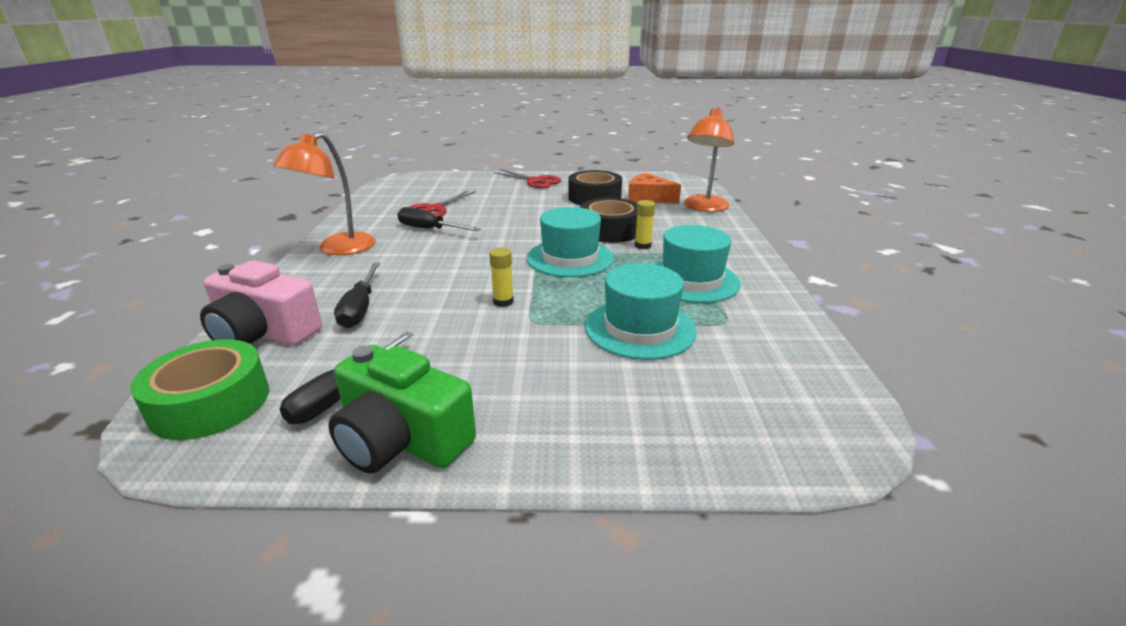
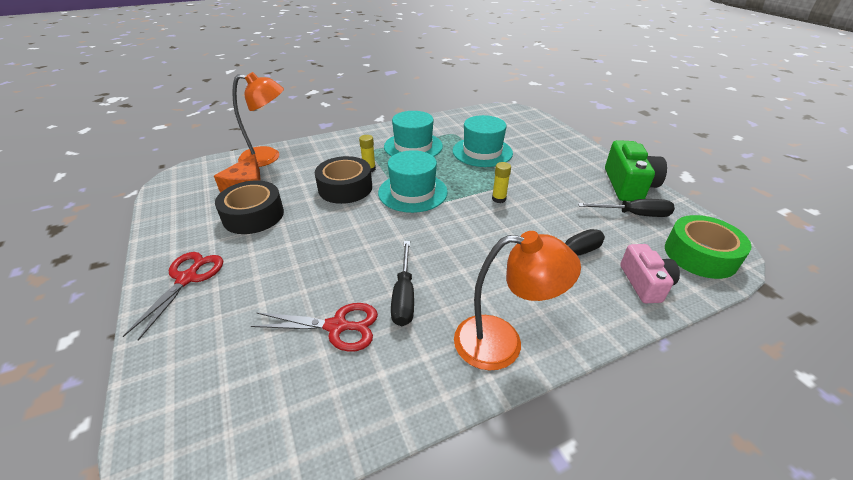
camera: 115 degrees left, 10 degrees up
(264, 333) = (645, 283): pink camera -> pink camera, size x0.66

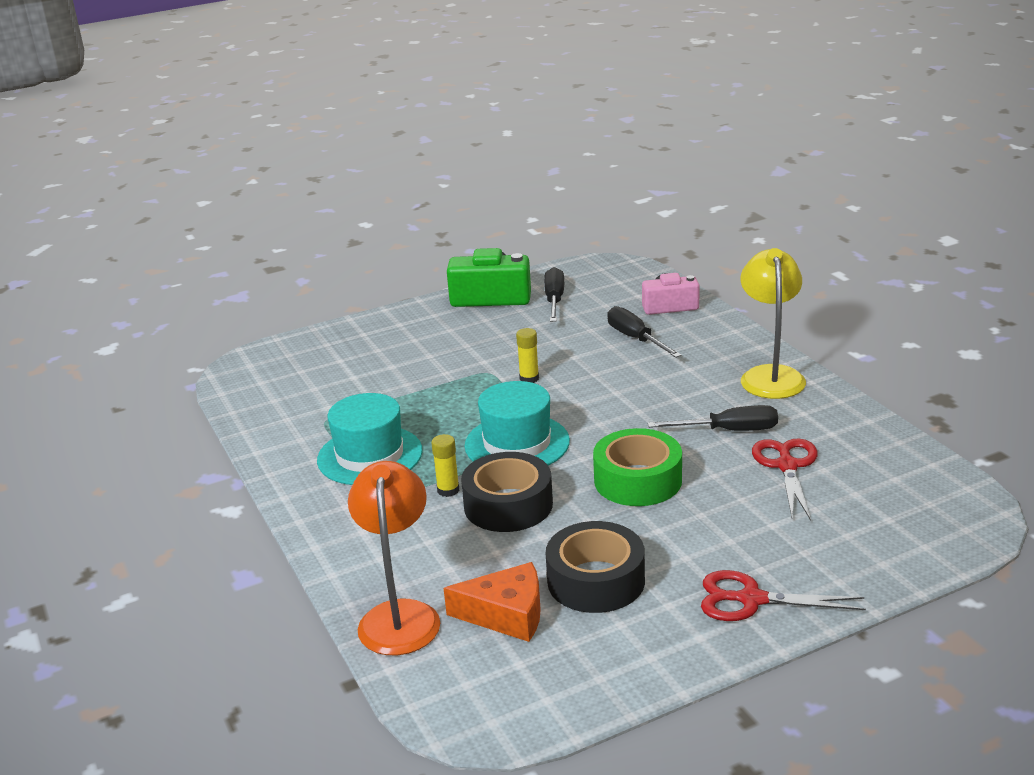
camera: 90 degrees left, 10 degrees down
(482, 152) = (395, 392): turquoise hat -> none
(502, 342) = (770, 375): orange lamp -> yellow lamp
(700, 255) = (620, 277): green tape -> green tape (638, 480)

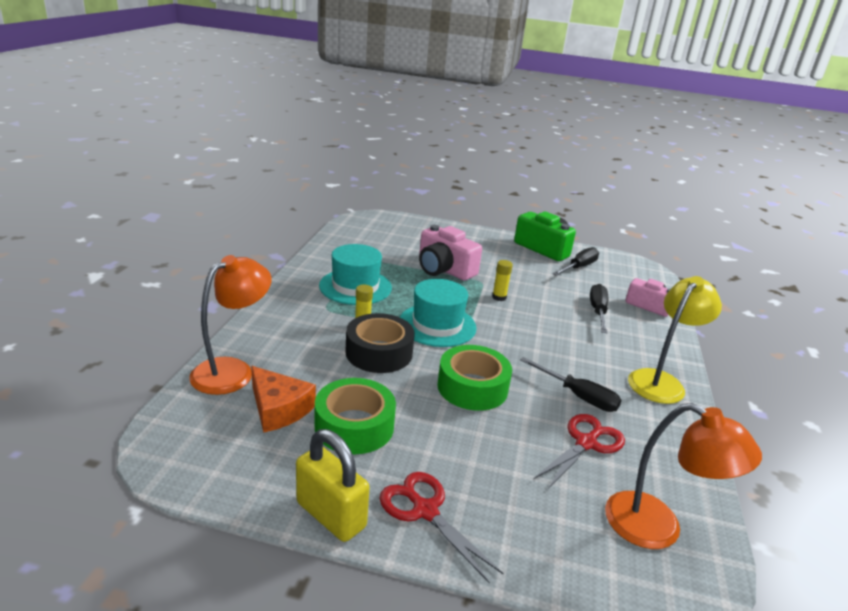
camera: 35 degrees right, 0 degrees up
(429, 380) = (444, 269): none -> pink camera
(596, 580) = (354, 426): black tape -> green tape
(691, 655) = (331, 515): none -> yellow padlock
(911, 494) = (658, 528): none -> orange lamp

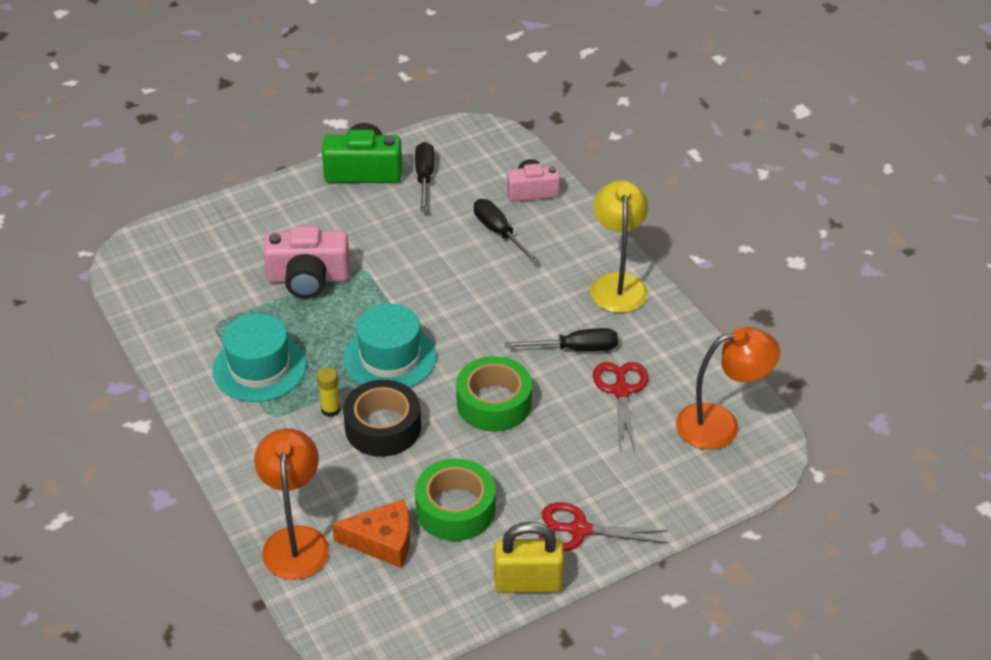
camera: 40 degrees left, 15 degrees up
(499, 297) = (400, 279): yellow glue stick -> none

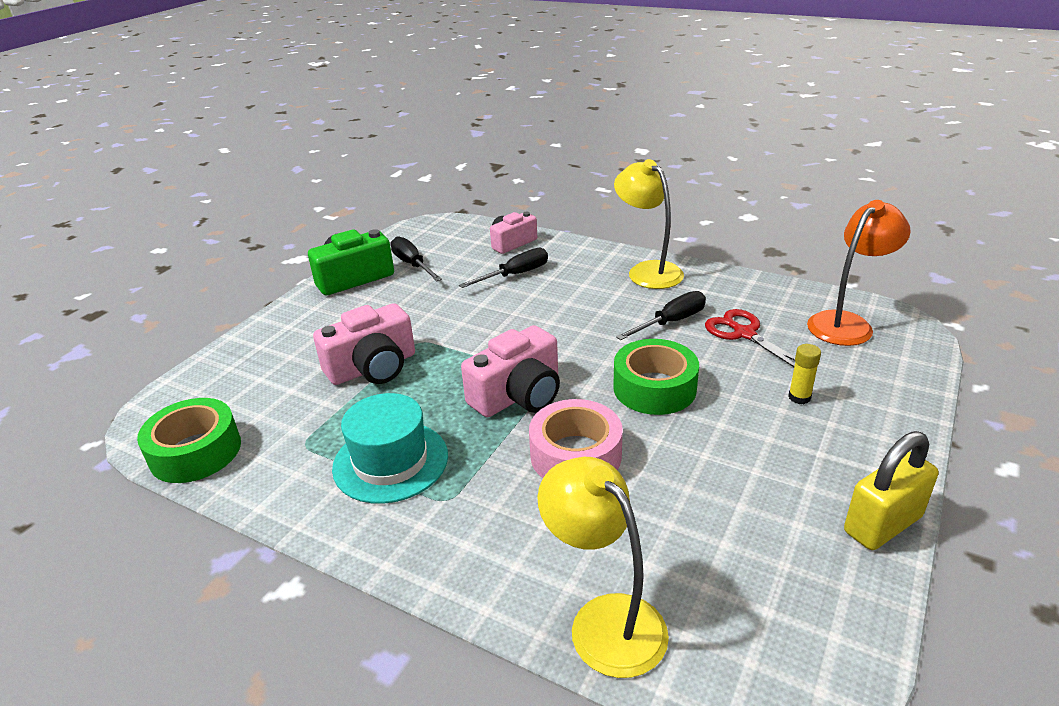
camera: 30 degrees left, 10 degrees down
(295, 540) = (604, 620): orange lamp -> yellow lamp
(330, 409) = (505, 464): yellow glue stick -> yellow glue stick (799, 397)
(382, 541) = (698, 565): orange cheese -> none
(383, 427) = (575, 455): black tape -> pink tape
(390, 358) = (518, 395): turquoise hat -> pink camera
(455, 509) = (730, 492): green tape -> green tape (195, 451)
(499, 232) = (515, 275): black screwdriver -> black screwdriver turned 120 degrees clockwise
(579, 530) = (859, 452): red scissors -> none

